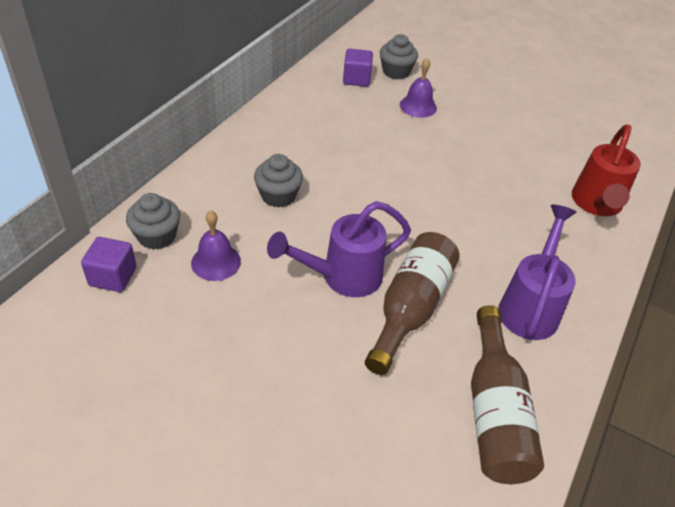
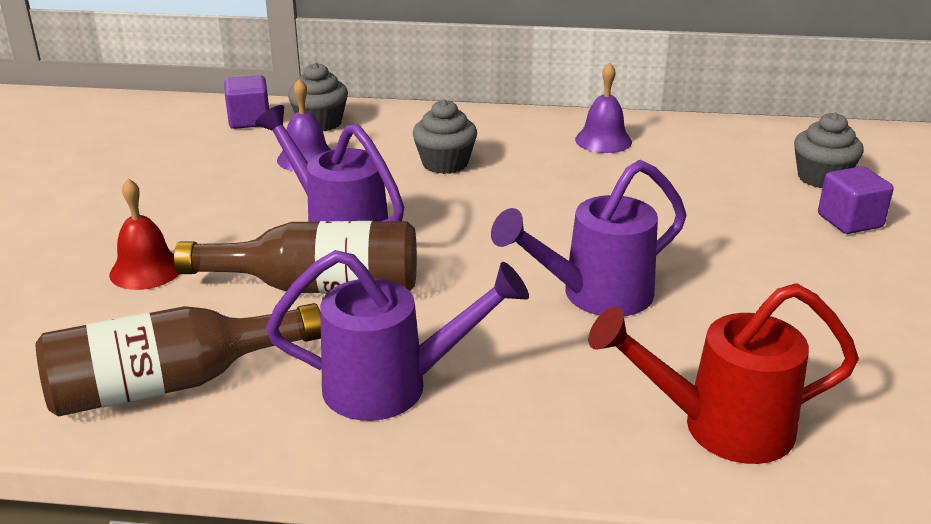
camera: 70 degrees right, 15 degrees down
(339, 399) = (146, 270): none -> red bell
(356, 79) = (754, 155): purple cube -> purple cube (849, 221)
(418, 106) = (760, 211): purple bell -> purple bell (603, 140)
(473, 197) = (593, 296): none -> purple watering can

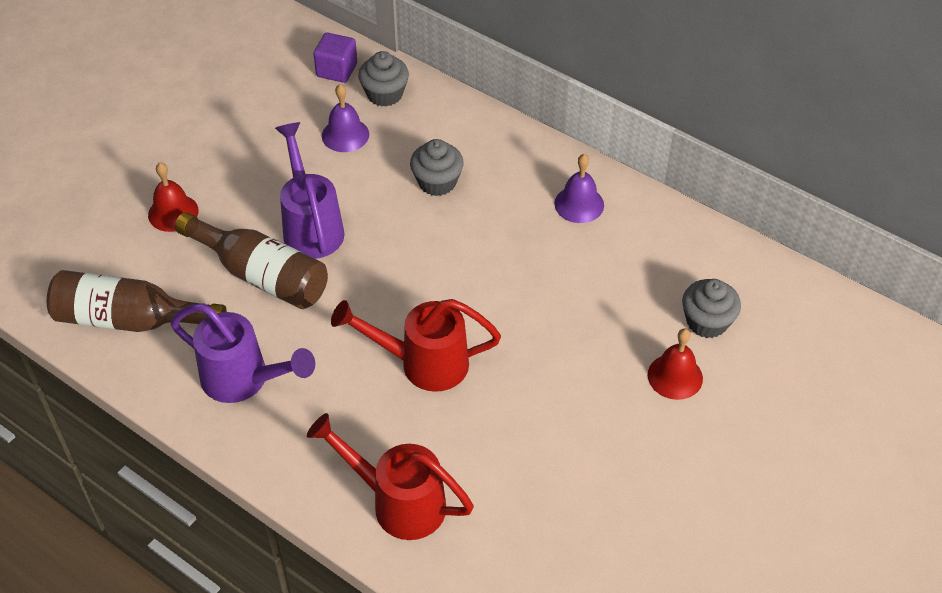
camera: 30 degrees right, 20 degrees up
(593, 296) = (422, 363): purple watering can -> red watering can
(849, 221) = (675, 376): purple cube -> red bell

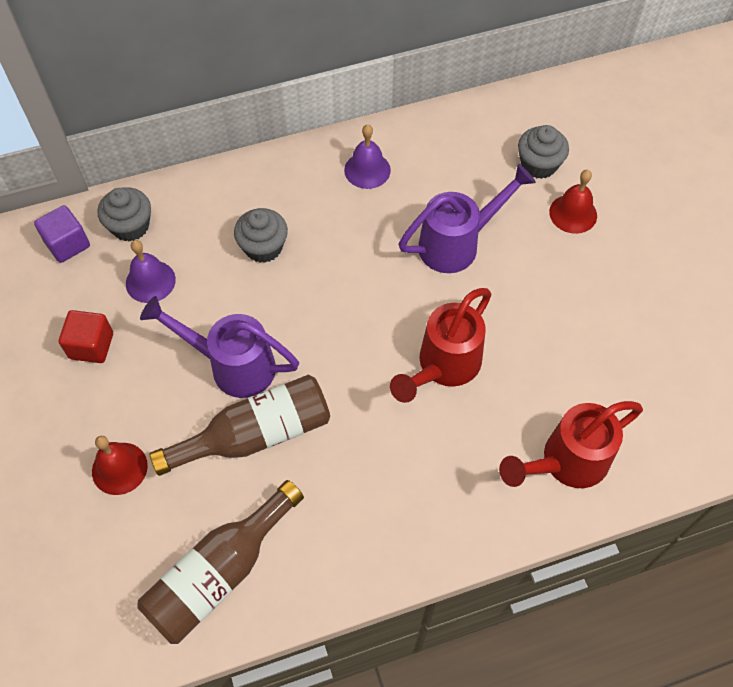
camera: 55 degrees left, 10 degrees up
(244, 380) = (362, 511): purple watering can -> purple watering can (458, 243)
(261, 136) = (91, 346): none -> red cube

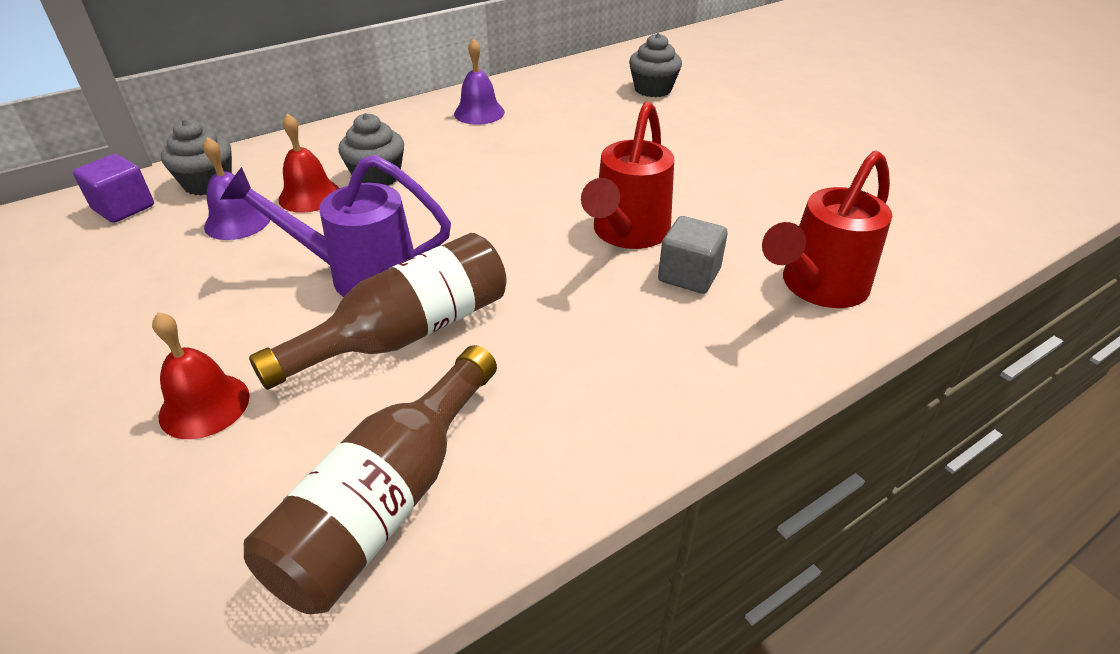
camera: 15 degrees left, 20 degrees down
(91, 346) = (157, 288): red cube -> none
(458, 243) = (598, 146): purple watering can -> none
(474, 425) = (689, 275): none -> grey cube
(573, 213) = (704, 112): red bell -> red bell (309, 195)

